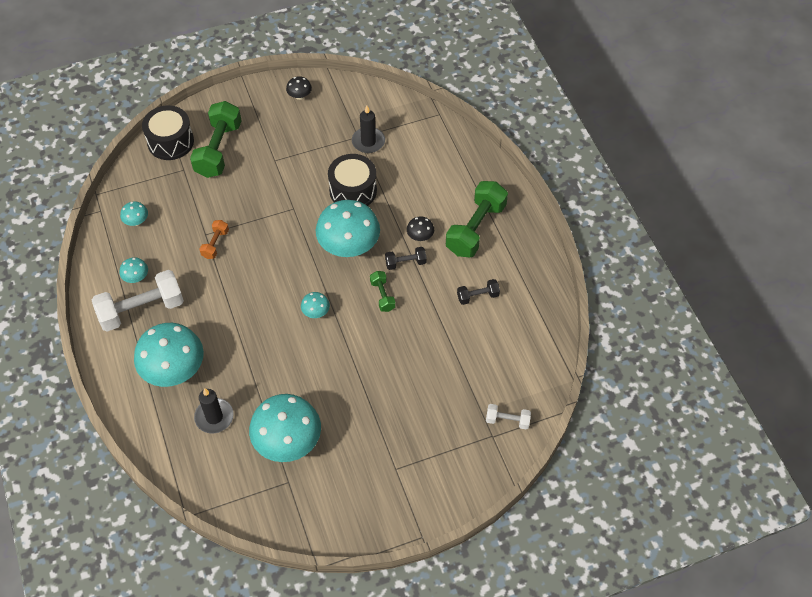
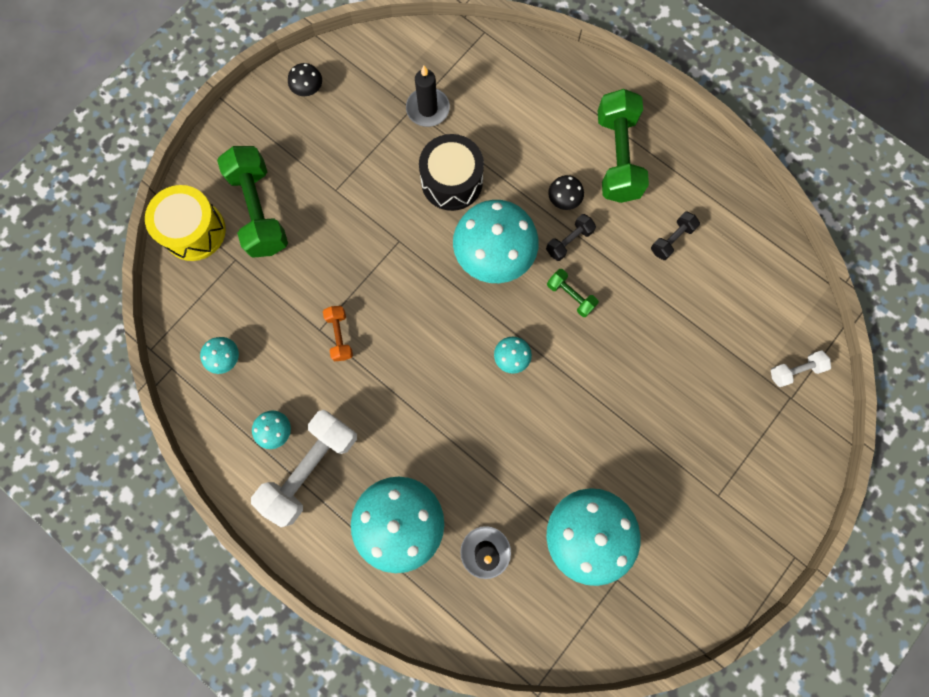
camera: 30 degrees left, 20 degrees up
(170, 142) = (194, 231): black drum -> yellow drum

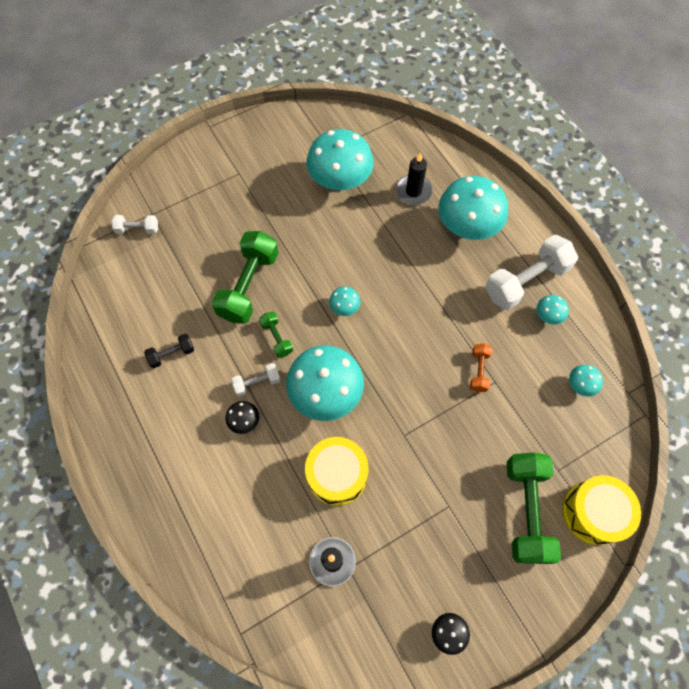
camera: 160 degrees left, 10 degrees down
(452, 181) = (337, 475): black drum -> yellow drum
(569, 241) = (257, 383): black dumbbell -> white dumbbell
(617, 157) = (178, 443): green dumbbell -> green dumbbell (249, 286)

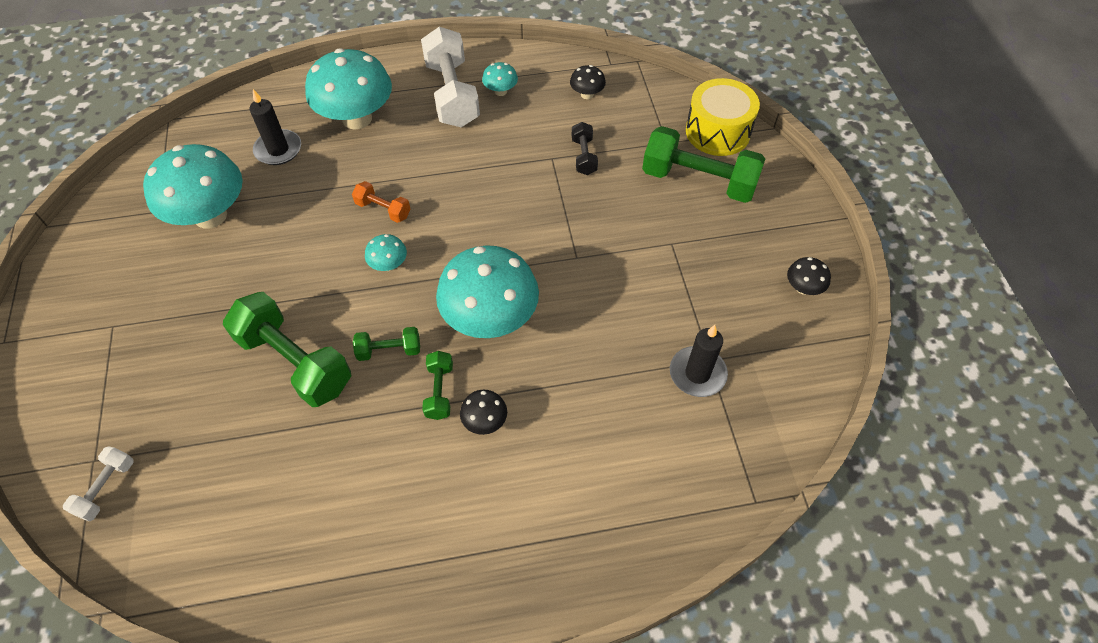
camera: 70 degrees left, 10 degrees down
(172, 354) = (342, 490): black dumbbell -> black dumbbell (584, 156)
(257, 383) = (439, 391): white dumbbell -> green dumbbell
(337, 475) = (597, 338): yellow drum -> none
(479, 371) = (533, 167): orange dumbbell -> orange dumbbell (383, 209)
(580, 385) = (587, 94): turquoise mushroom -> black mushroom

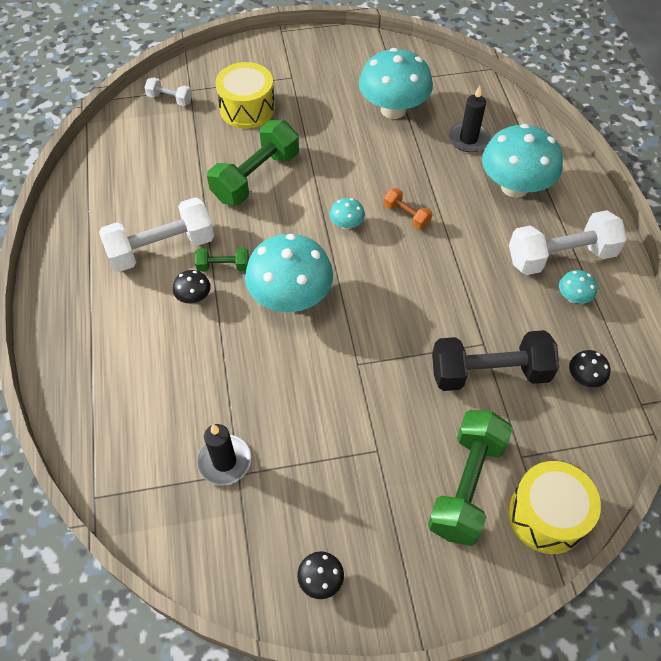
camera: 90 degrees right, 0 degrees up
(160, 379) = (247, 108): none -> yellow drum
(383, 209) = (406, 215): orange dumbbell -> orange dumbbell turned 75 degrees counterclockwise
(389, 350) = (263, 232): green dumbbell -> none
(403, 468) = (161, 248): none -> white dumbbell
(584, 156) = (489, 373): black dumbbell -> black dumbbell, size x2.05

